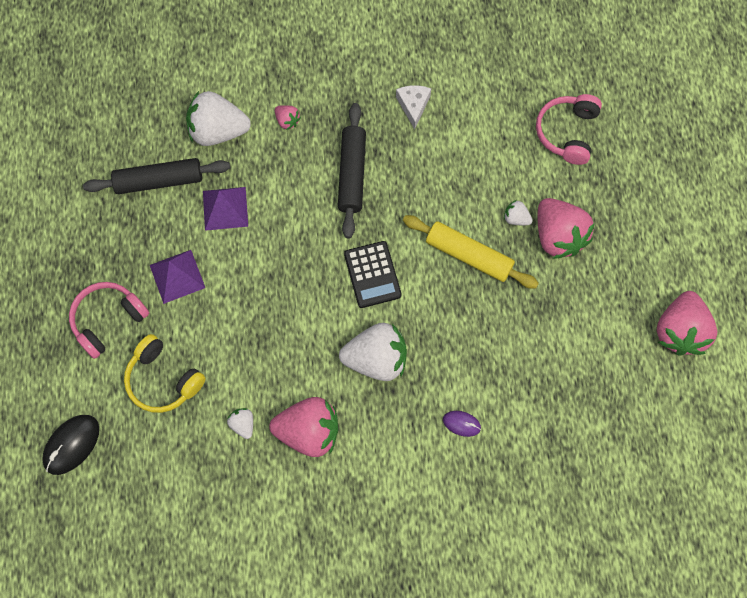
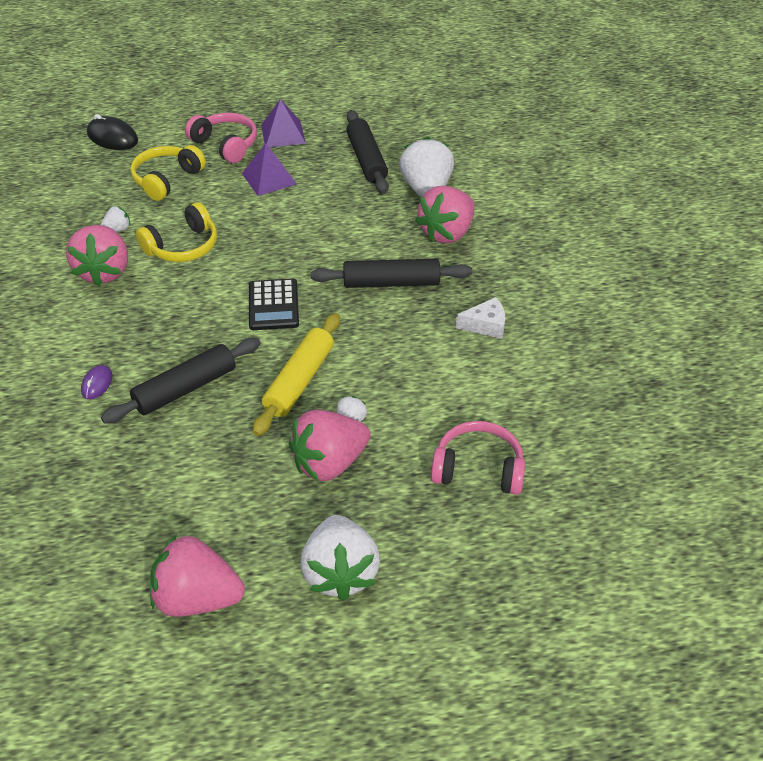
camera: 85 degrees right, 25 degrees down
(225, 208) = (342, 201): purple pyramid -> purple pyramid (283, 134)
(278, 358) = (183, 246): none -> yellow headphones
(287, 121) = (447, 233): pink strawberry -> pink strawberry, size x2.20
(372, 274) = (273, 305): black calculator -> black calculator turned 75 degrees counterclockwise
(376, 359) = (177, 314): white strawberry -> white strawberry (340, 573)
(472, 348) = (185, 389): none -> black rolling pin

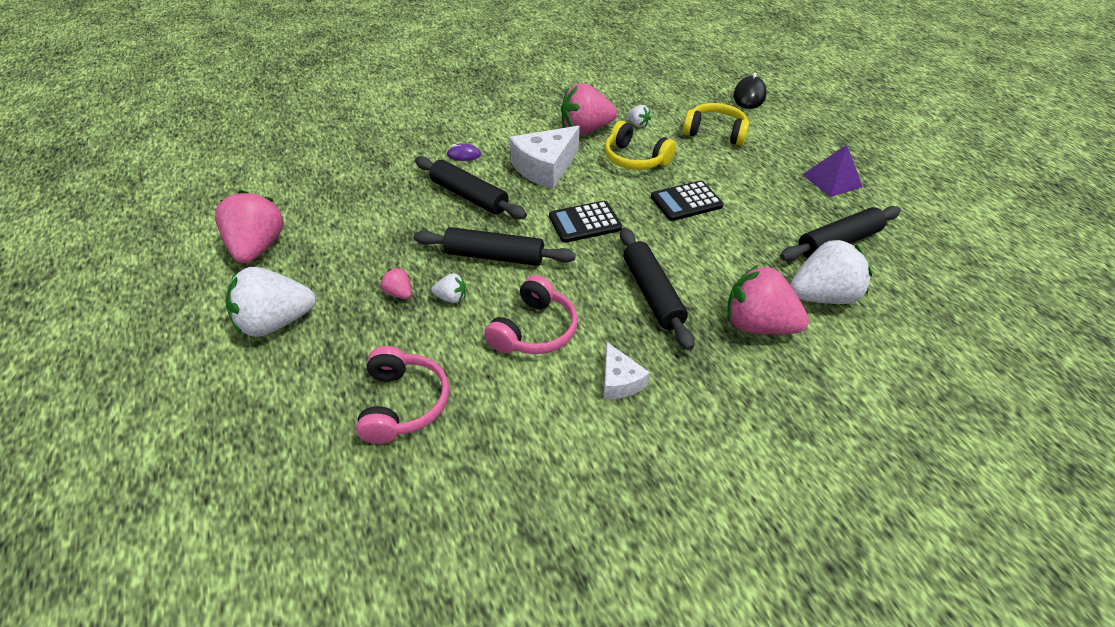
camera: 75 degrees right, 0 degrees up
(162, 317) = (545, 168): none -> white cheese
(226, 145) = (787, 152): pink headphones -> pink headphones (534, 330)
(269, 178) = (758, 185): purple pyramid -> none
(272, 229) = (686, 202): none -> black calculator
(299, 381) = (494, 256): yellow rolling pin -> black rolling pin
(329, 463) = (399, 293): pink strawberry -> pink strawberry, size x0.45

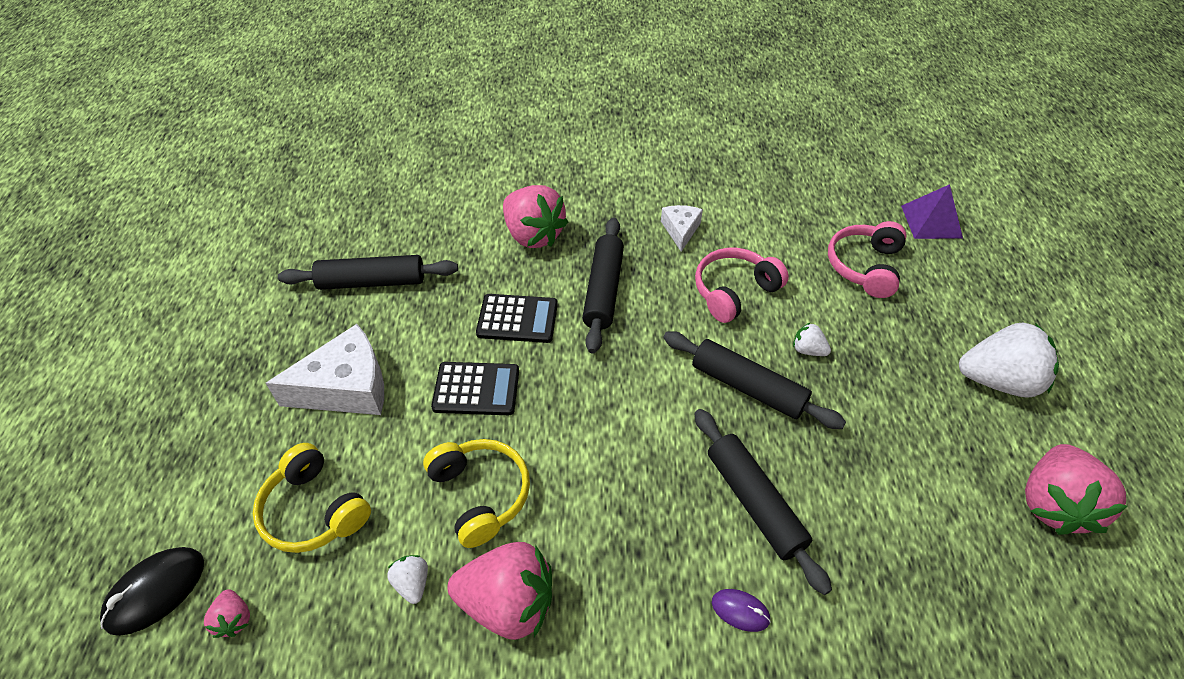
camera: 155 degrees left, 5 degrees up
(399, 293) = (864, 374): pink strawberry -> pink strawberry (234, 619)
(545, 168) = (622, 525): white cheese -> white cheese (346, 387)
(585, 222) = (620, 400): black calculator -> black calculator (517, 319)
(822, 296) = (452, 239): white strawberry -> none
(832, 180) = (272, 359): purple pyramid -> purple pyramid (931, 221)

